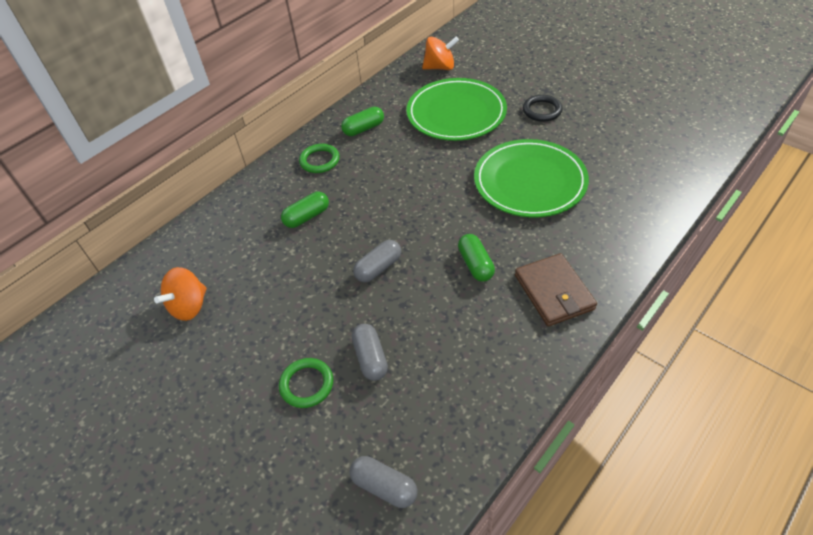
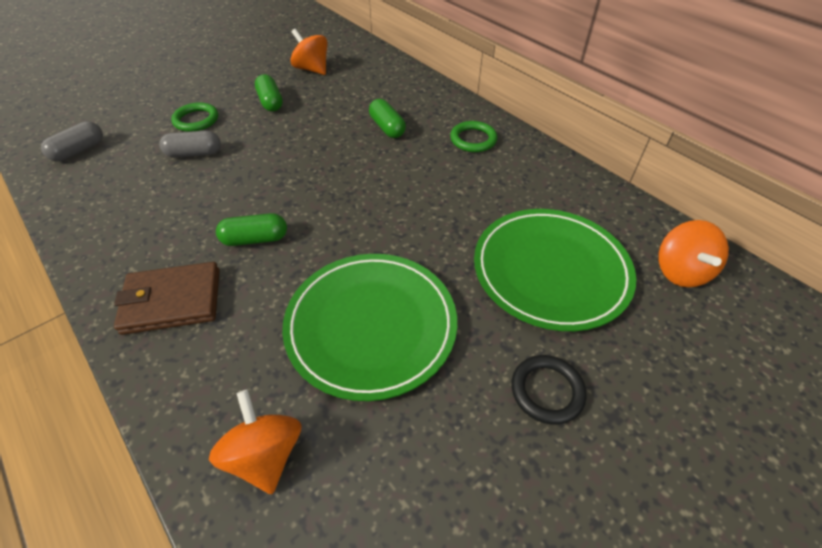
camera: 95 degrees right, 0 degrees up
(364, 129) = (526, 176): green capsule -> green capsule (270, 102)
(378, 268) = (293, 167): grey capsule -> none
(631, 204) = (265, 455): none -> orange spinning top

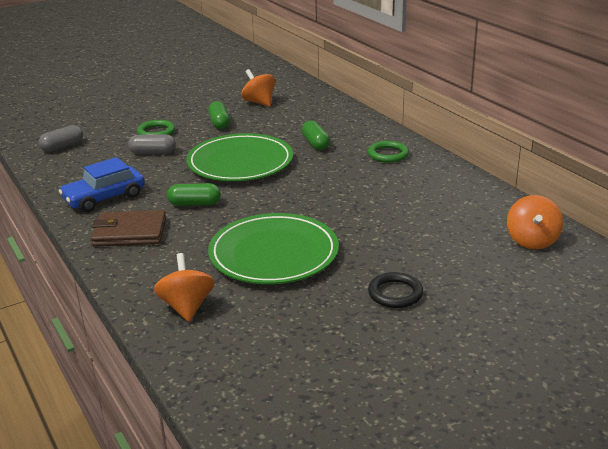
camera: 10 degrees right, 20 degrees down
(135, 237) = (104, 198): none -> blue car
(550, 270) = (424, 234): green plate -> green plate (240, 162)

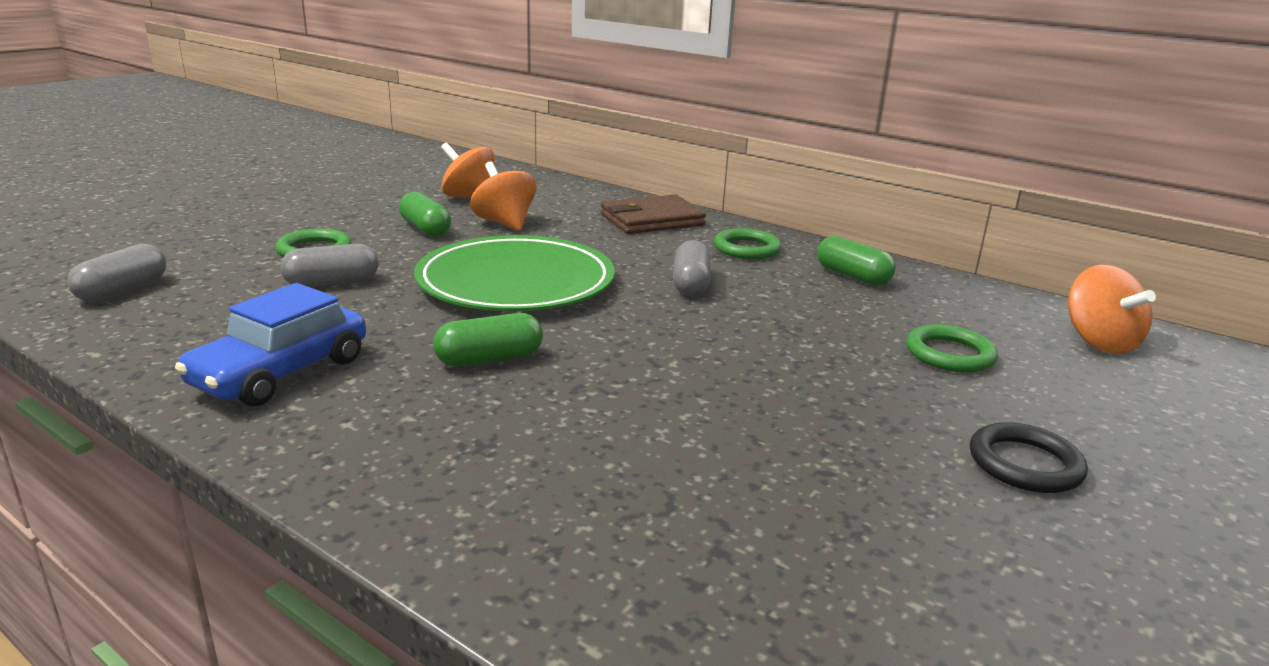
camera: 25 degrees left, 5 degrees down
(129, 232) = (389, 434): brown wallet -> brown wallet (651, 220)
(187, 307) = (662, 583): orange spinning top -> orange spinning top (504, 223)
(273, 253) = (731, 428): green plate -> none
(315, 144) = (618, 244): green capsule -> green capsule (852, 276)
(331, 174) = (690, 284): none -> grey capsule
(429, 234) = (949, 354): none -> green ring

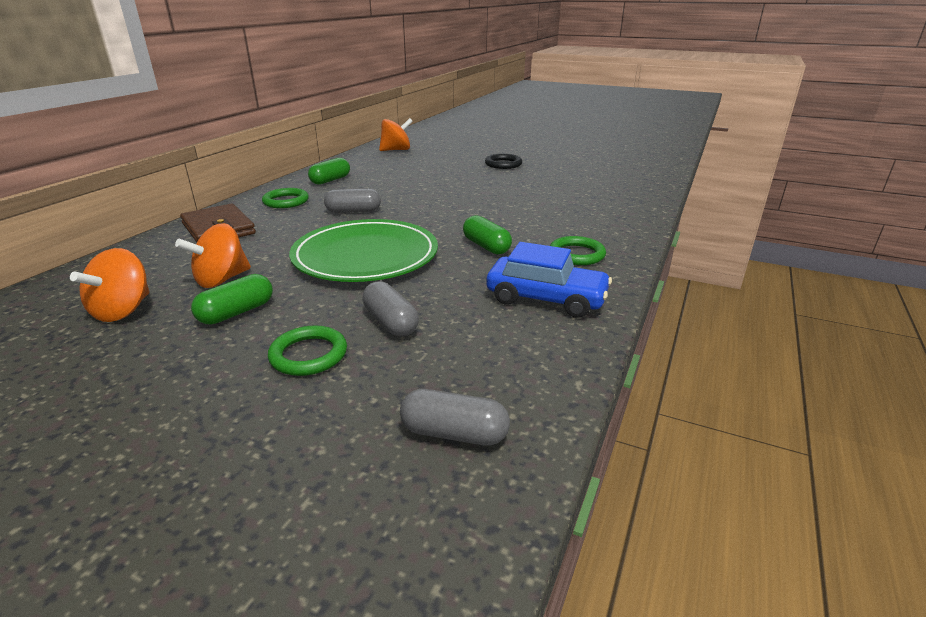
camera: 100 degrees left, 5 degrees up
(949, 354) = (421, 168): green ring -> green ring (576, 254)

